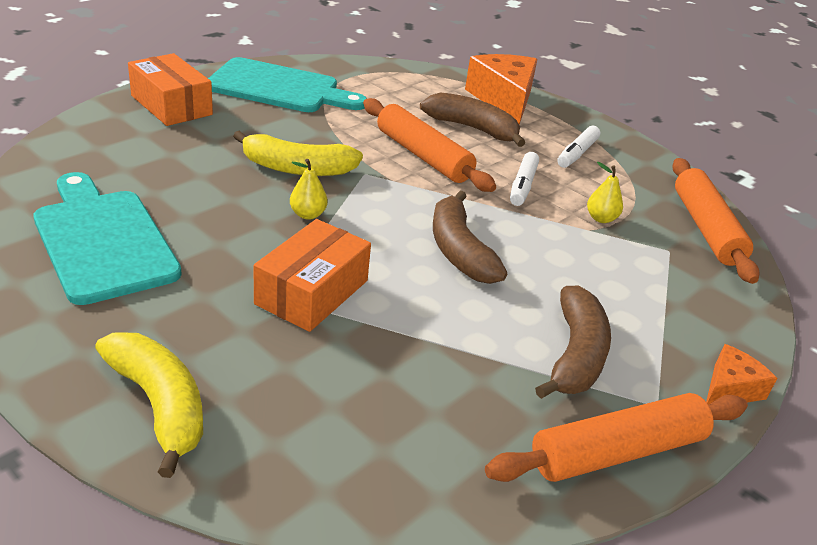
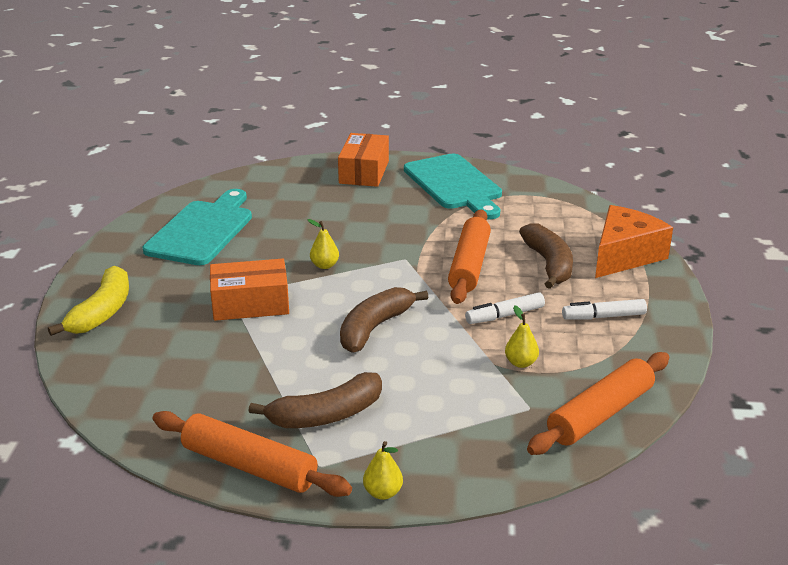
camera: 55 degrees right, 5 degrees down
(297, 168) = (369, 238): yellow banana -> none
(730, 389) = (383, 493): orange cheese -> yellow pear

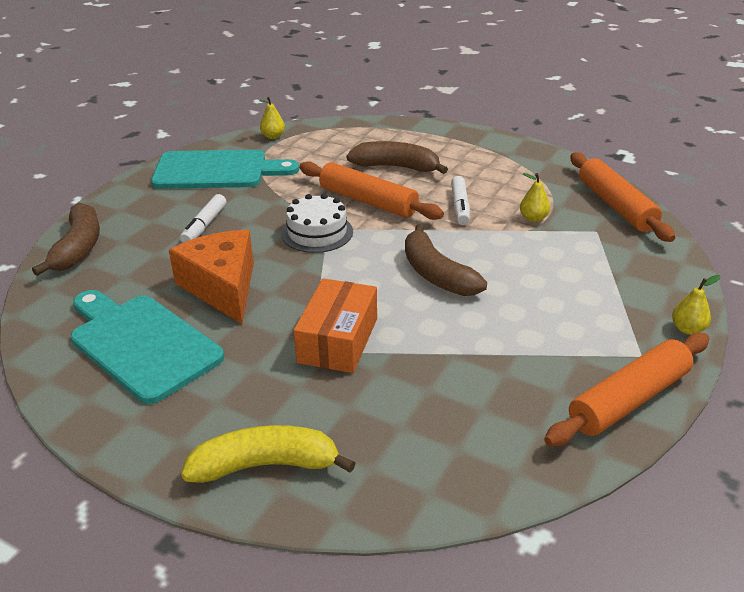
camera: 65 degrees left, 5 degrees up
(102, 312) = (266, 465): yellow banana -> yellow banana turned 45 degrees counterclockwise
(324, 265) = (300, 276): yellow pear -> yellow pear (273, 136)
(326, 415) = (564, 334): brown banana -> brown banana (78, 248)
(364, 172) = (132, 209): orange box -> none
(395, 255) = (317, 232): none -> white cake
(603, 317) = (489, 168): white marker -> white marker (204, 225)
(624, 255) = (409, 135): orange cheese -> orange cheese (222, 287)

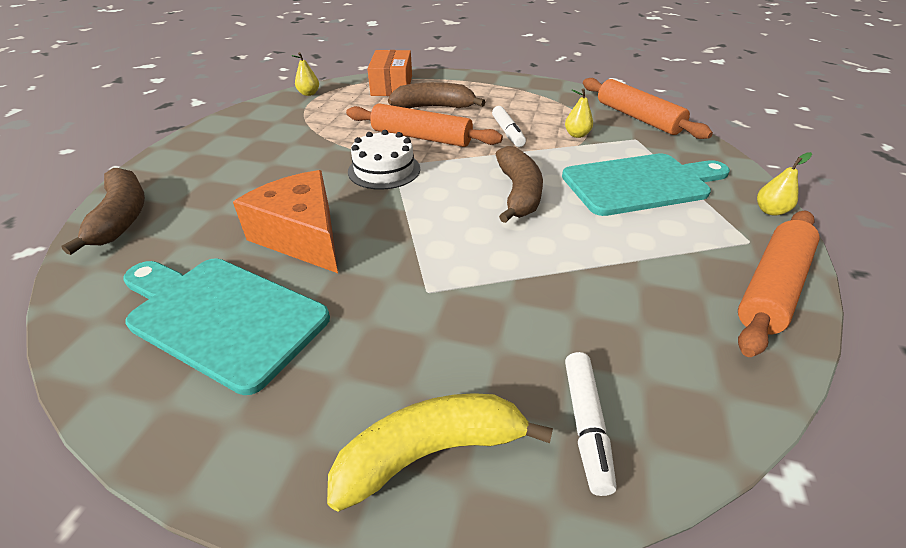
camera: 15 degrees left, 5 degrees up
(204, 225) = (264, 177): white marker -> white marker (585, 424)
(217, 170) = (262, 126): turquoise cutting board -> turquoise cutting board (641, 183)
(338, 340) = (451, 274): orange box -> orange box (392, 85)
(436, 274) = (518, 193): brown banana -> brown banana turned 135 degrees counterclockwise

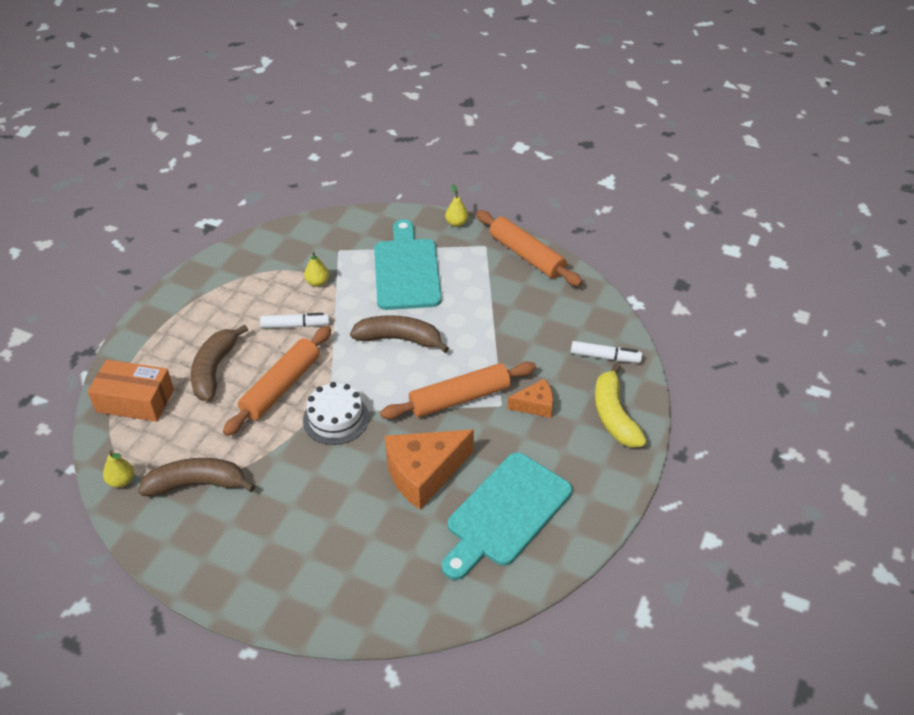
camera: 80 degrees left, 5 degrees up
(122, 217) = (360, 609): brown banana -> brown banana (197, 484)
(434, 330) = (535, 405): none -> orange cheese
(638, 117) = (300, 236): orange rolling pin -> orange rolling pin (459, 398)

